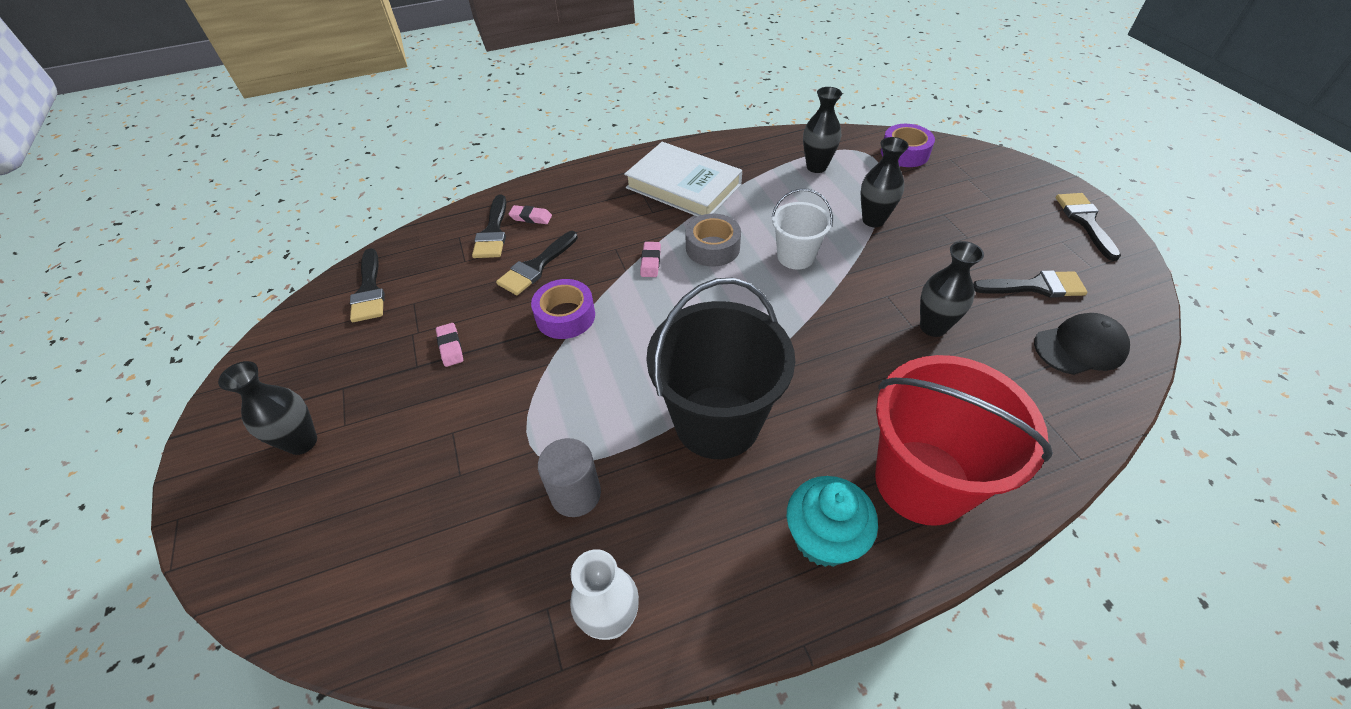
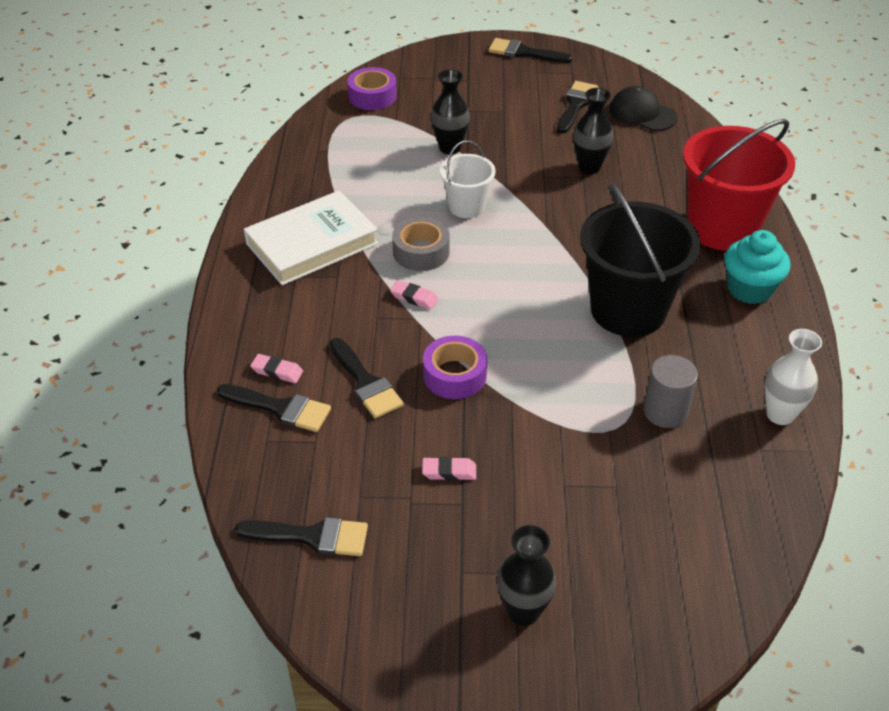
camera: 70 degrees left, 5 degrees down
(531, 217) = (277, 371): pink eraser -> pink eraser turned 75 degrees clockwise
(816, 167) = (351, 151): black vase -> none
(1080, 347) = (642, 113): black cap -> black cap turned 60 degrees counterclockwise

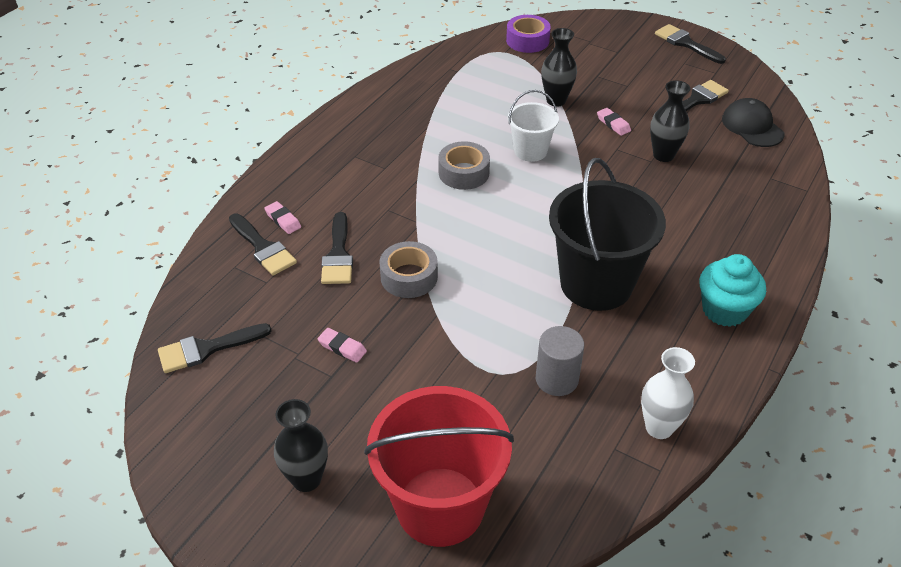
camera: 30 degrees right, 0 degrees up
(312, 243) = (386, 136): white book -> none
(312, 536) = (207, 349): black brush -> black brush turned 120 degrees clockwise
(414, 298) = (428, 206): pink eraser -> pink eraser (613, 124)
(454, 375) = (409, 277): purple tape -> grey tape
(722, 228) = (744, 248): red bucket -> red bucket (440, 506)

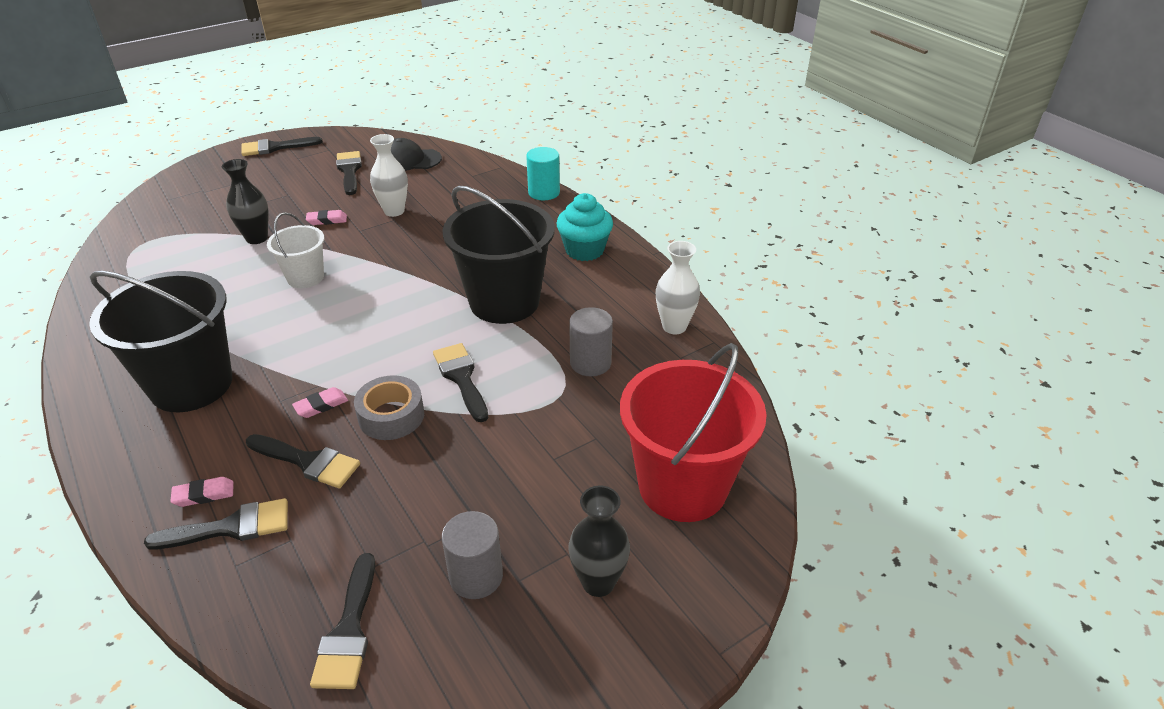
camera: 65 degrees left, 5 degrees down
(279, 398) = (476, 576): none -> grey cylinder
(342, 347) = (444, 499): pink eraser -> pink eraser (321, 405)
(376, 158) = (191, 384): none -> black bucket
(464, 173) = (286, 329): grey tape -> none
(478, 299) = (461, 378): none -> black brush
(527, 41) = (149, 222): purple tape -> none
(663, 155) = (394, 211): black vase -> white vase
(794, 240) = (544, 192): none -> turquoise cylinder

